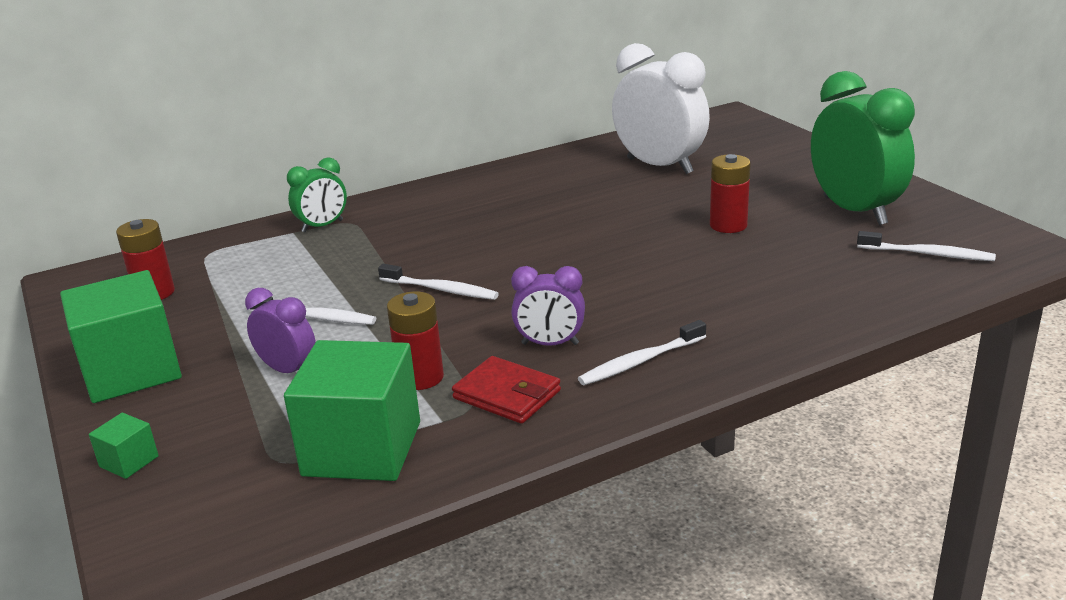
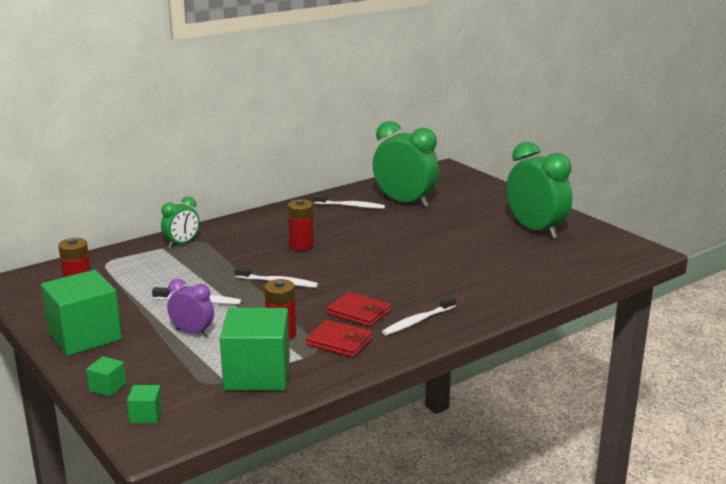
camera: 10 degrees left, 5 degrees down
(166, 516) = (146, 415): none -> green cube
(550, 344) = (359, 313): purple clock -> red wallet
(659, 166) = (404, 202): white clock -> green clock
(728, 225) = (457, 240): red battery -> red battery (301, 246)
(927, 254) = (583, 256): white toothbrush -> white toothbrush (350, 206)

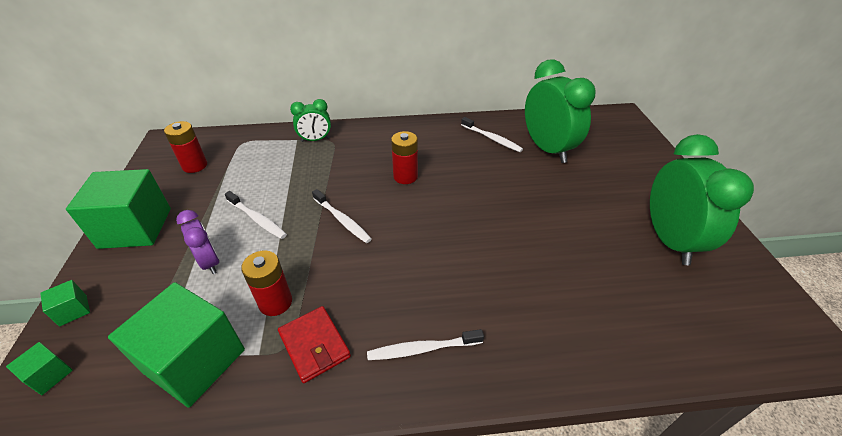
camera: 30 degrees right, 20 degrees up
(359, 313) = (374, 302): red wallet -> none

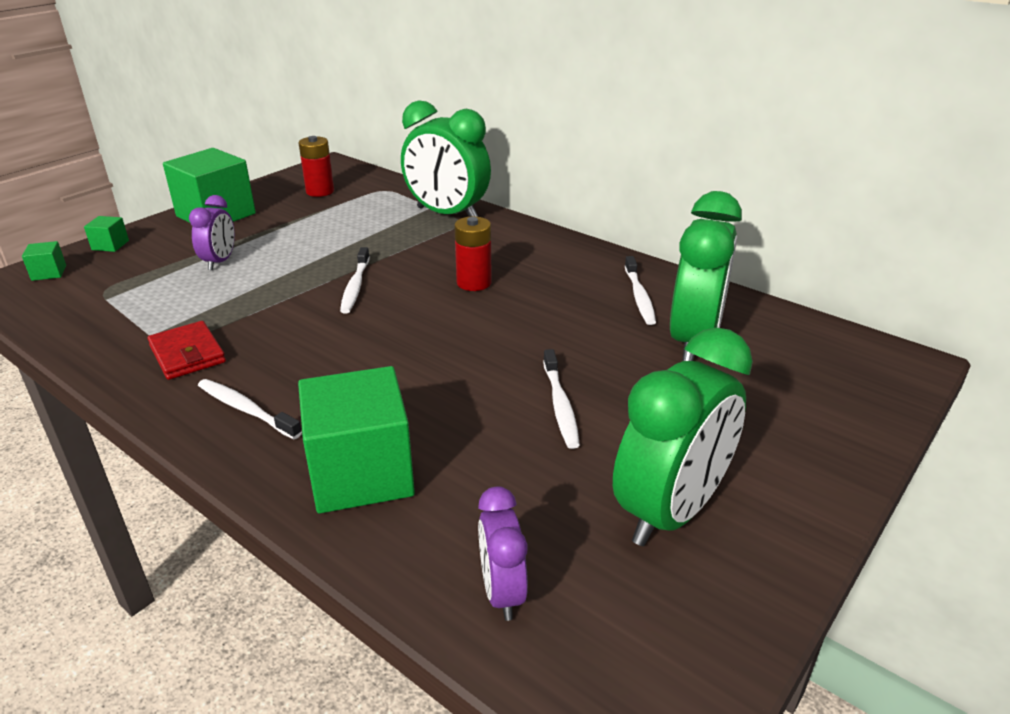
camera: 45 degrees right, 10 degrees down
(195, 361) = (115, 314): green cube -> green cube (361, 473)
(257, 219) = (297, 251): white toothbrush -> white toothbrush (560, 405)
(275, 302) = (212, 312): red battery -> none
(314, 345) = (187, 354): red wallet -> red wallet turned 45 degrees counterclockwise
(315, 140) = (447, 214): green clock -> green clock, size x1.90
(688, 332) = (502, 592): none -> purple clock

